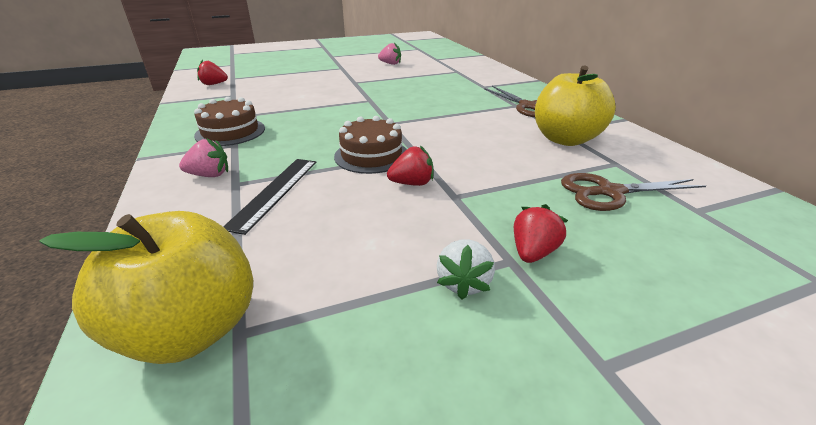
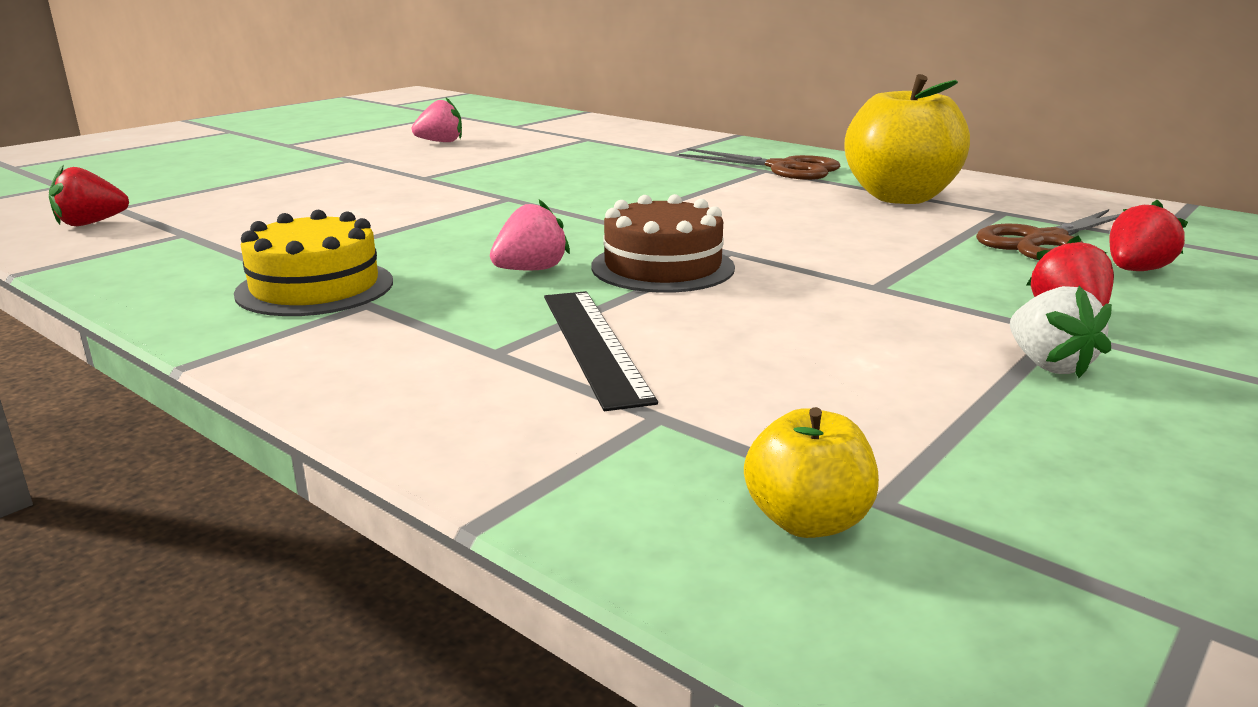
camera: 30 degrees left, 10 degrees down
(192, 329) = (807, 521): yellow apple -> yellow apple, size x0.49
(210, 175) = (415, 353): pink strawberry -> pink strawberry (531, 270)
(230, 132) = (315, 287): brown cake -> yellow cake
(412, 183) = (791, 285): red strawberry -> red strawberry (1135, 271)

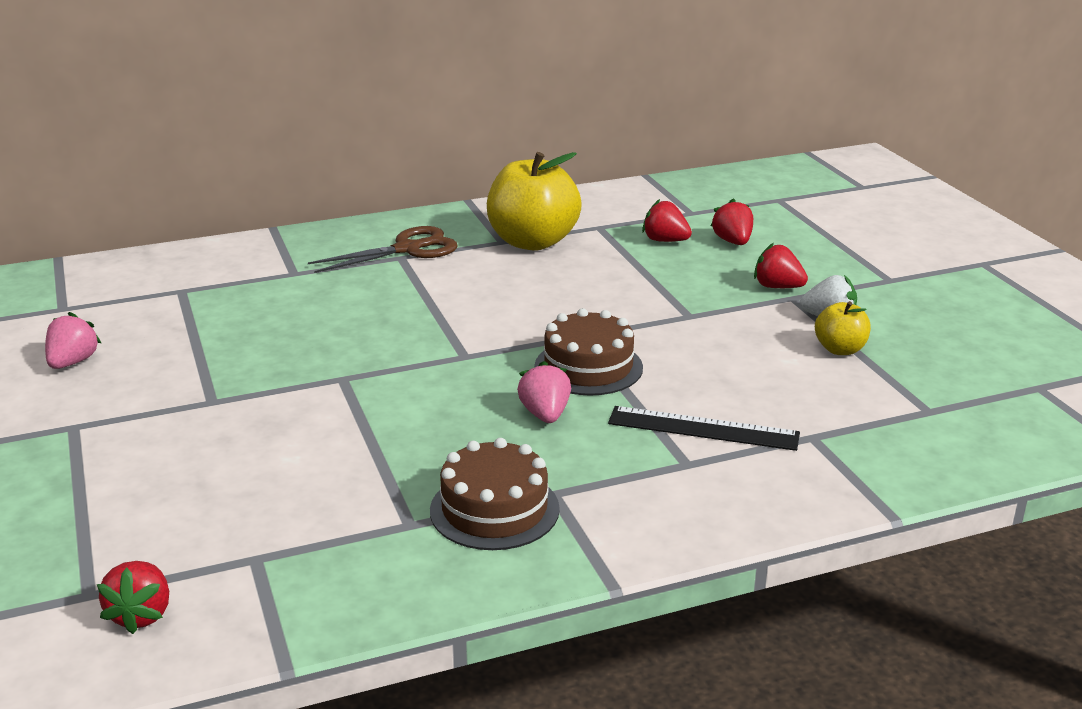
camera: 60 degrees left, 5 degrees up
(315, 287) = (494, 509): yellow cake -> brown cake
(807, 521) = (935, 433): yellow apple -> yellow apple (840, 349)
(1045, 241) = (665, 241): brown scissors -> red strawberry

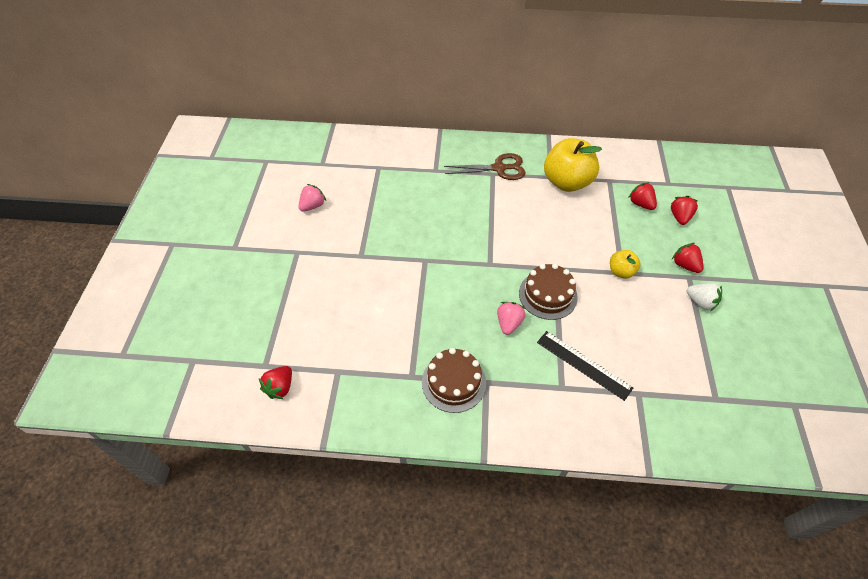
camera: 25 degrees right, 25 degrees up
(840, 349) = (692, 330): yellow apple -> yellow apple (621, 271)

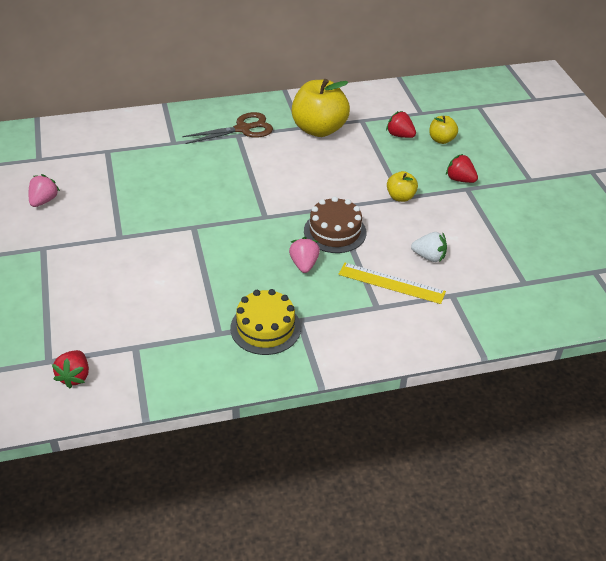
camera: 20 degrees left, 10 degrees down
(453, 382) = (265, 328): brown cake -> yellow cake
(583, 364) = (391, 283): black ruler -> yellow ruler
(679, 217) = (441, 140): red strawberry -> yellow apple
(701, 302) = (485, 207): white strawberry -> white strawberry (429, 257)

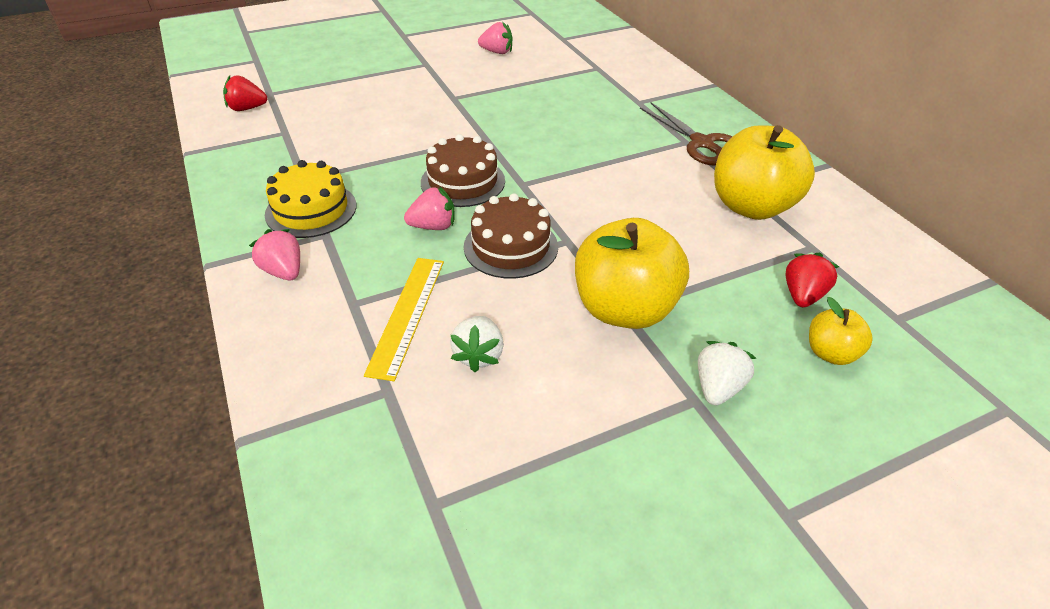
camera: 80 degrees right, 0 degrees up
(253, 245) = (463, 182): none -> brown cake
(337, 341) = (284, 271): none -> pink strawberry
(400, 197) = (624, 309): yellow apple -> yellow apple, size x2.02
(460, 179) = (718, 387): red strawberry -> white strawberry

